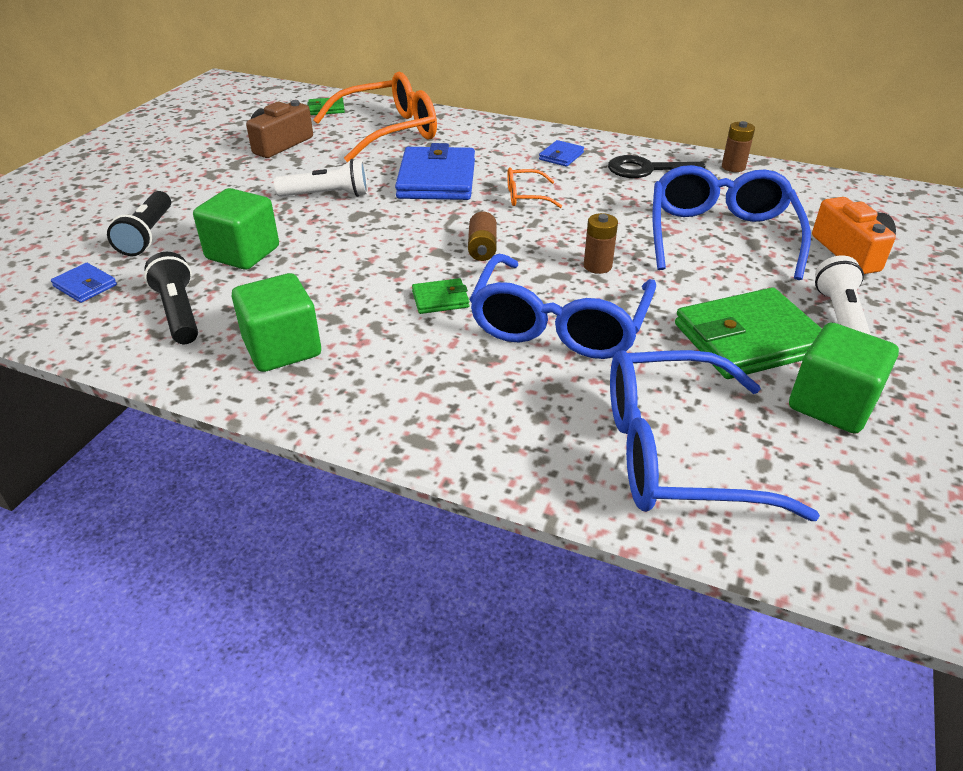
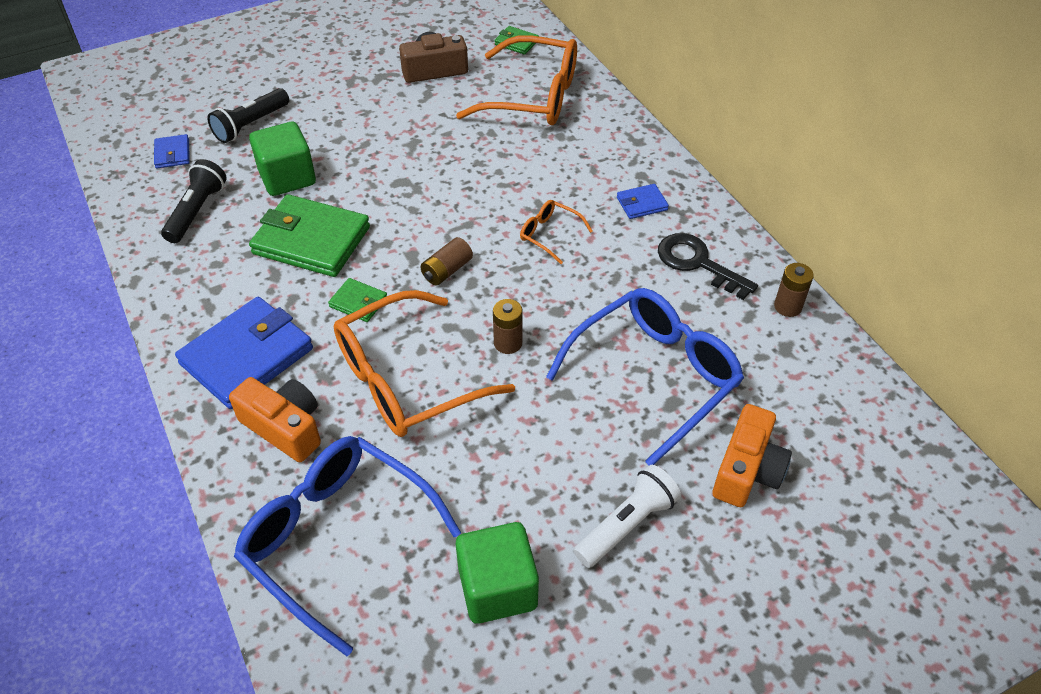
camera: 40 degrees right, 10 degrees up
(282, 348) = (219, 282): green cube -> none
(327, 195) = (404, 148): white flashlight -> none
(437, 179) = (504, 175): blue wallet -> blue wallet (247, 356)
(509, 410) = (284, 427): none -> orange camera
(559, 323) = (408, 379): blue glasses -> orange glasses
(748, 339) = (522, 489): green wallet -> green wallet (311, 240)

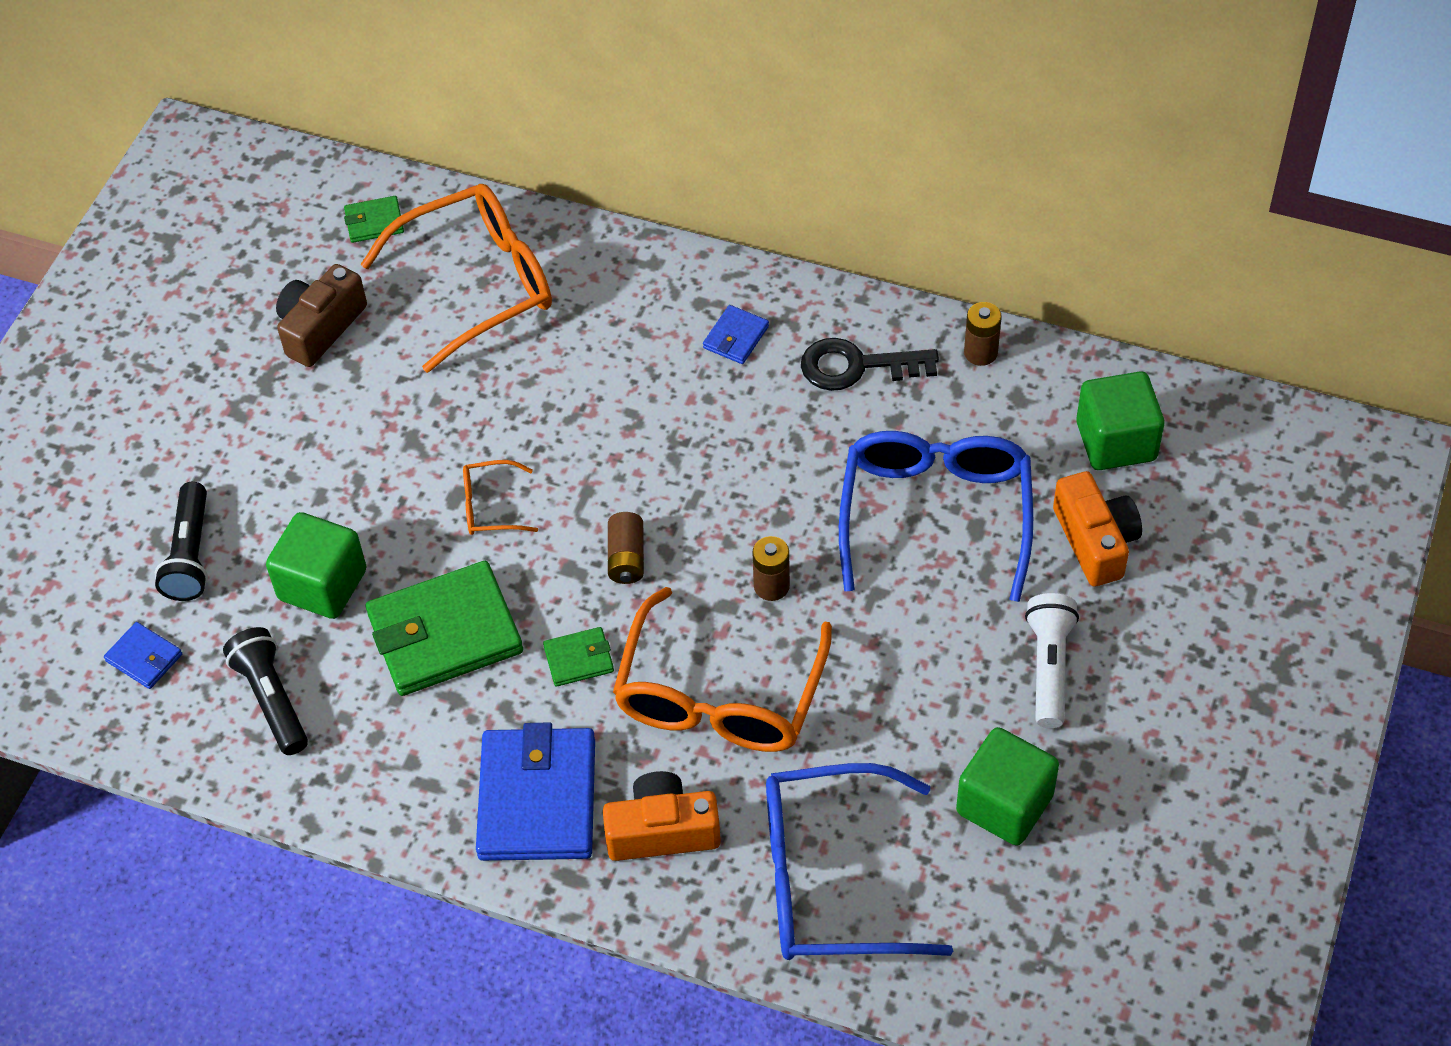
camera: 40 degrees left, 5 degrees up
(550, 235) = (684, 441): orange glasses -> orange glasses (491, 506)
(829, 420) = (1116, 441): none -> green cube

